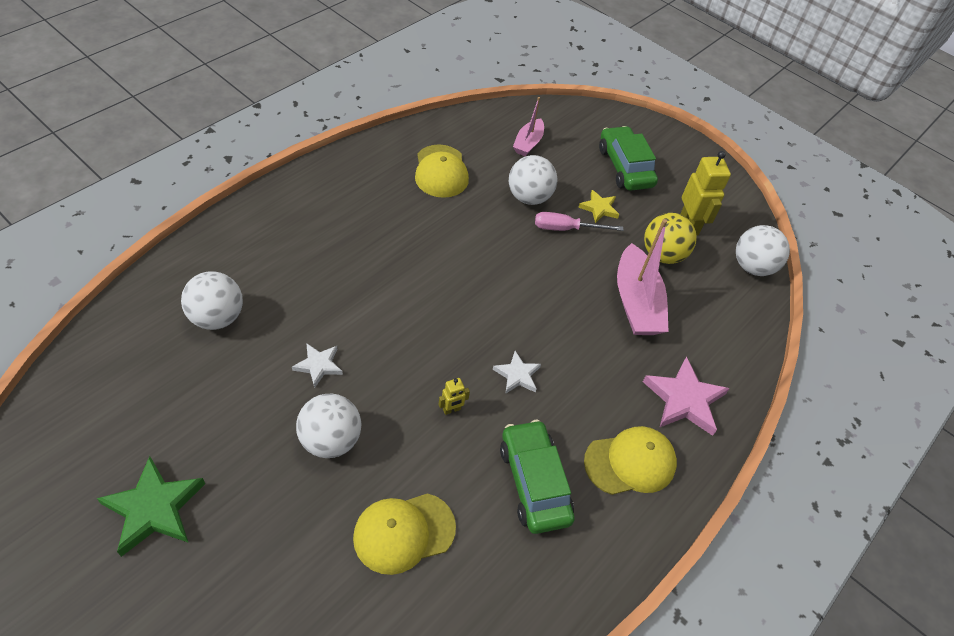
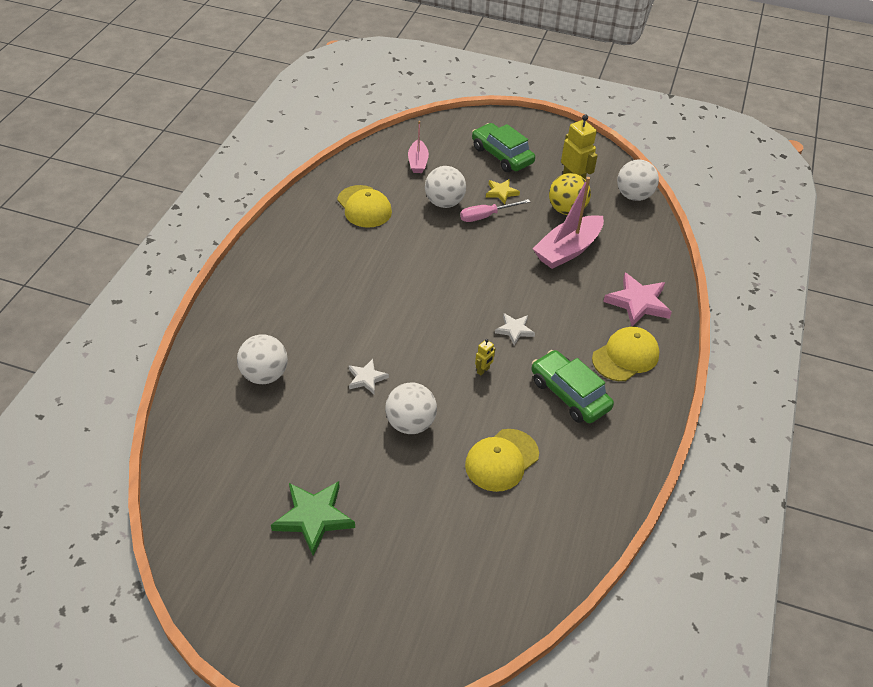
camera: 20 degrees left, 5 degrees down
(636, 302) = (567, 250): pink boat -> pink boat turned 75 degrees clockwise

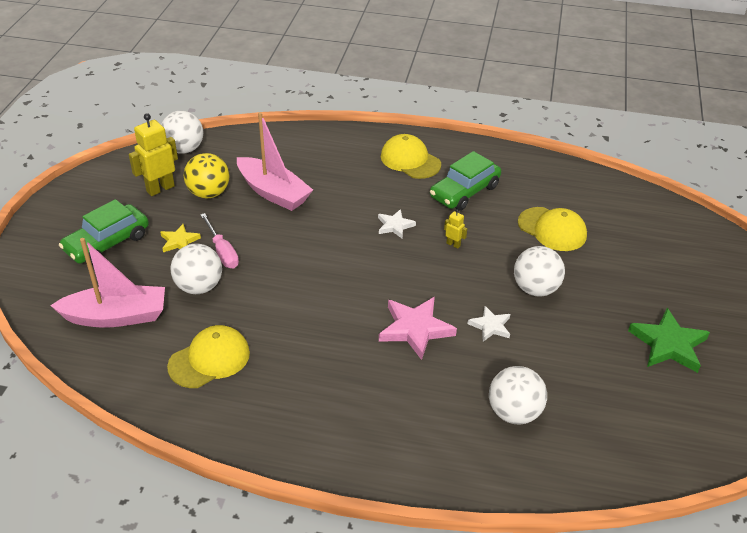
camera: 95 degrees left, 5 degrees down
(418, 162) = (116, 316): pink boat -> pink boat, size x1.74
(638, 302) = (341, 151): pink star -> pink star (415, 329)

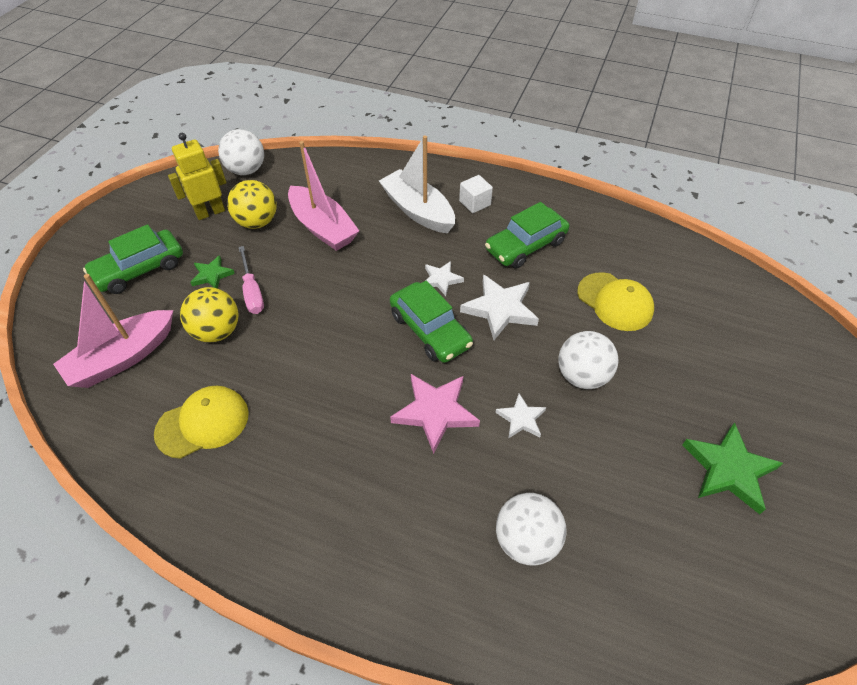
camera: 10 degrees right, 10 degrees up
(116, 316) = (123, 358): pink boat -> pink boat turned 135 degrees clockwise
(179, 241) = (212, 275): yellow star -> green star
(199, 287) = (217, 331): white ball -> yellow ball
(359, 171) = (418, 211): none -> white boat
(395, 267) = (430, 330): none -> green car
(410, 160) = (475, 203): yellow cap -> white cube
(453, 244) = (500, 309): yellow robot -> white star

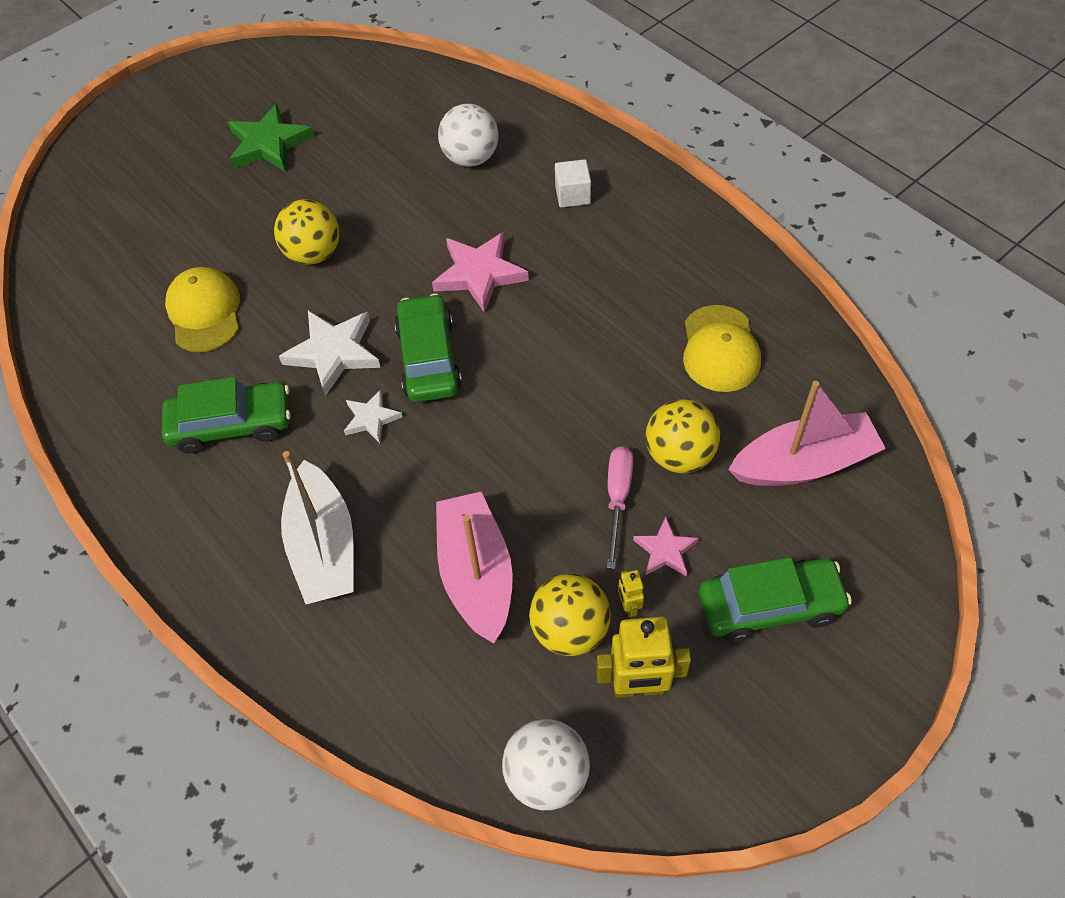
camera: 150 degrees left, 5 degrees up
(203, 423) = (720, 349): yellow cap -> yellow cap turned 90 degrees counterclockwise
(212, 275) = (665, 550): green star -> pink star
(226, 242) = (629, 606): none -> yellow robot
(475, 203) = (235, 526): white cube -> white cube (572, 195)
(521, 419) = (403, 239): white star -> none
(582, 376) = (313, 254): white ball -> yellow ball

